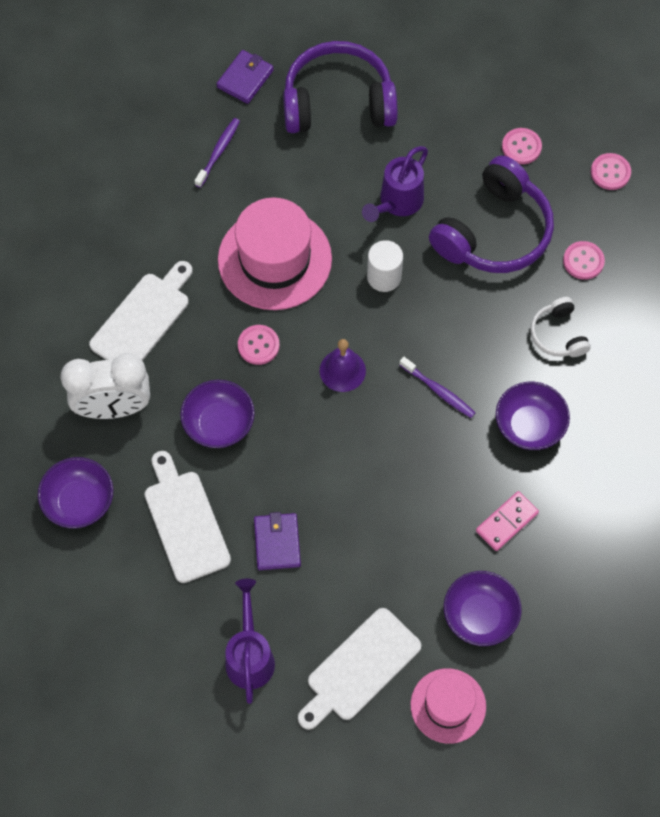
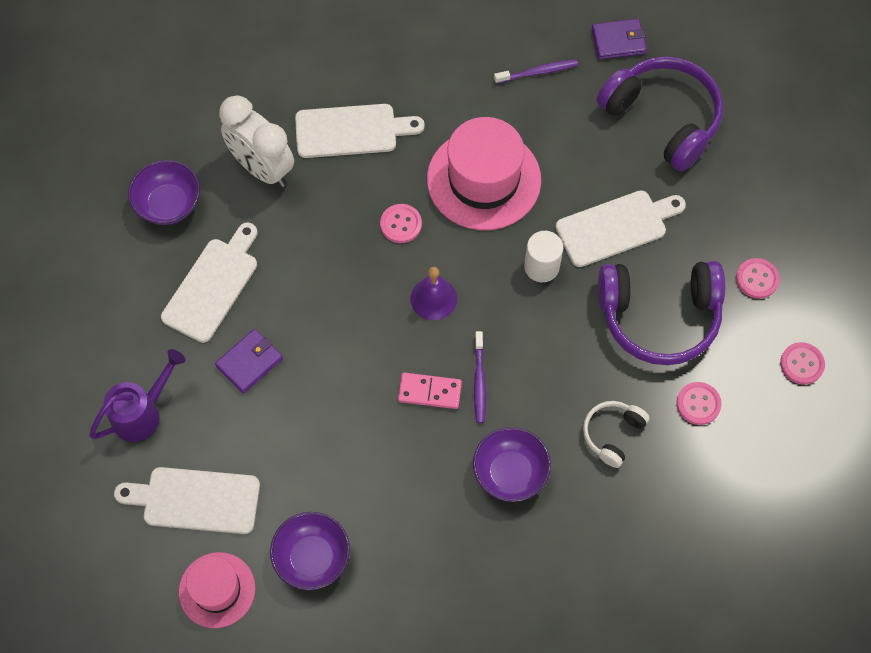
camera: 50 degrees right, 0 degrees up
(219, 424) = (311, 247): purple bowl -> none
(397, 203) = (616, 227): purple watering can -> white cutting board
(506, 522) = (410, 518): pink domino -> pink domino (430, 392)

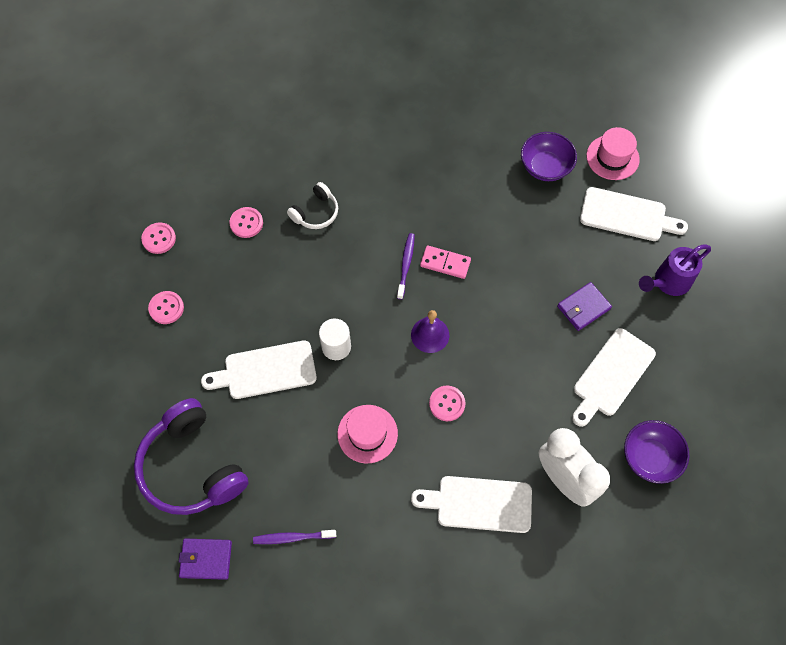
camera: 170 degrees left, 0 degrees up
(484, 179) = (367, 433): pink hat -> pink hat, size x0.59
(510, 472) = (396, 199): purple bowl -> none
(659, 316) = (254, 291): purple headphones -> none

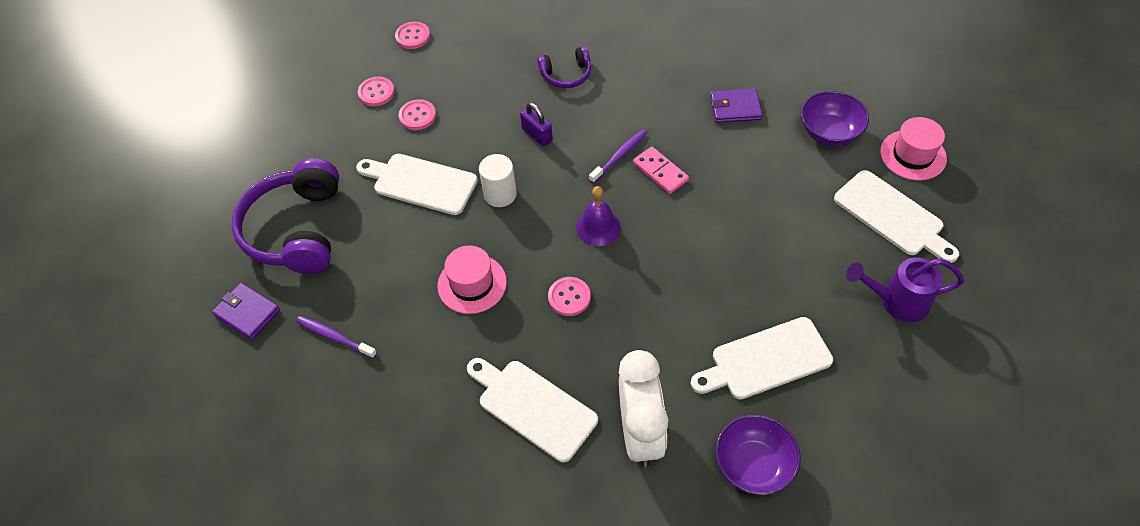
camera: 35 degrees right, 10 degrees down
(246, 223) = (497, 56): pink button -> pink button (417, 116)
(316, 212) = (566, 75): white headphones -> purple headphones
(329, 279) = (537, 135): none -> purple padlock
(583, 307) = (780, 280): purple wallet -> purple wallet (735, 108)

